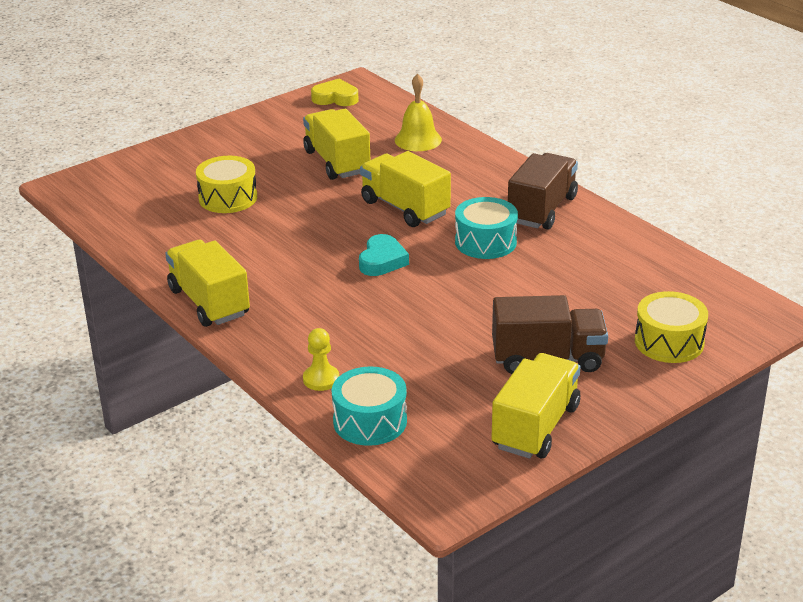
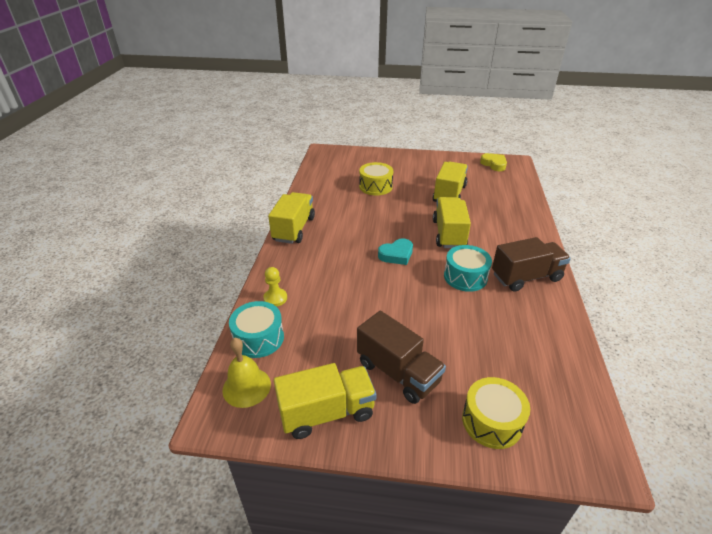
camera: 45 degrees right, 5 degrees up
(418, 140) = (507, 203): yellow bell -> yellow bell (246, 387)

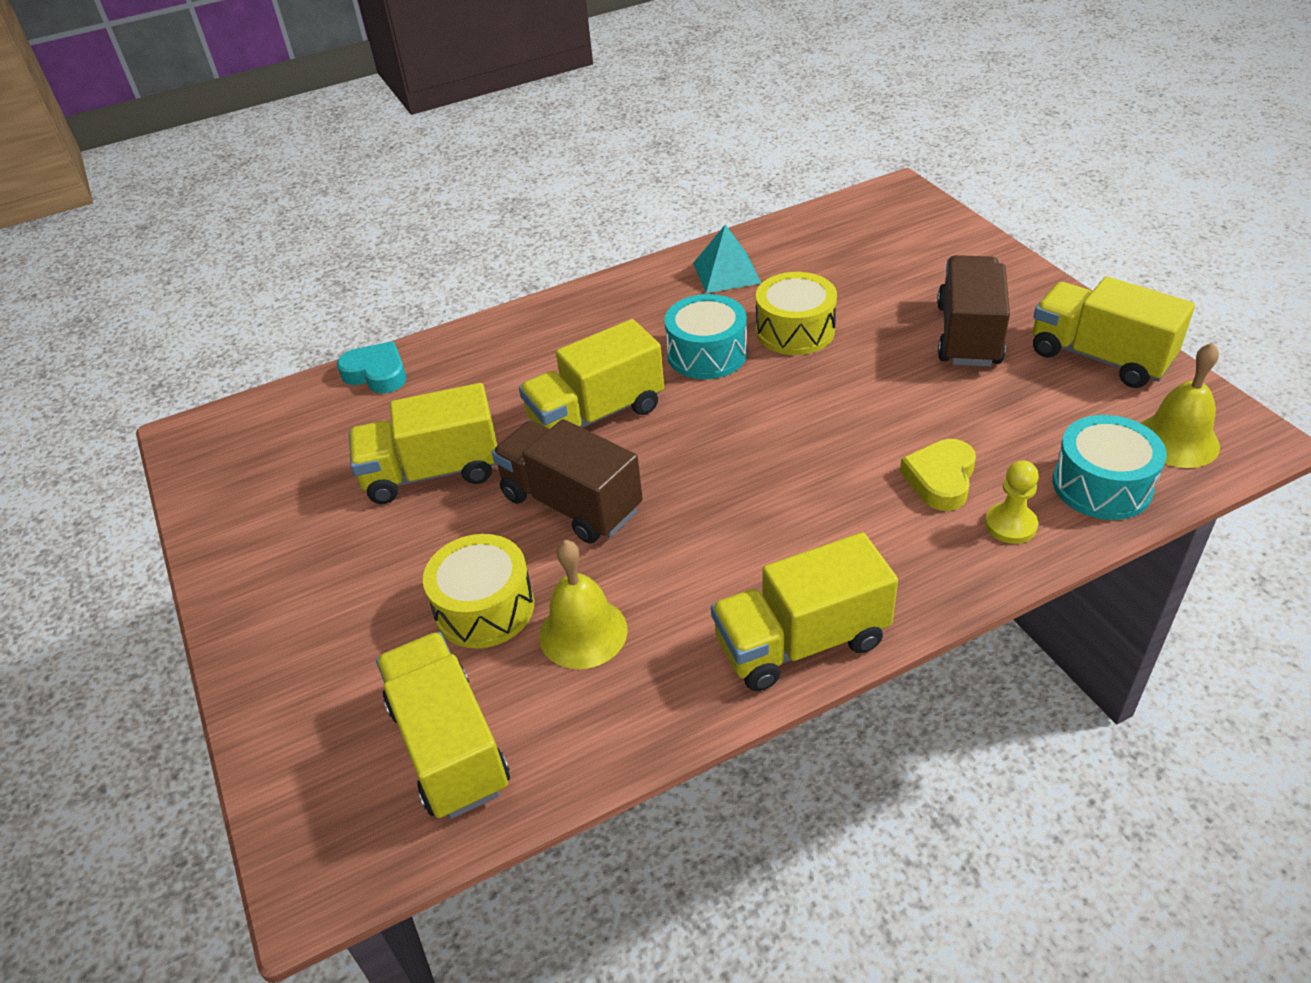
camera: 120 degrees left, 5 degrees up
(335, 170) = (449, 746): none -> yellow truck
(346, 197) = (583, 632): none -> yellow bell
(396, 255) = (728, 446): turquoise heart -> turquoise heart (377, 374)
(492, 421) = (940, 254): yellow drum -> yellow drum (795, 331)
(494, 164) = (225, 461): yellow heart -> yellow heart (940, 479)
(526, 277) = (645, 304): brown truck -> brown truck (571, 504)
(537, 316) = (726, 273): none -> turquoise pyramid

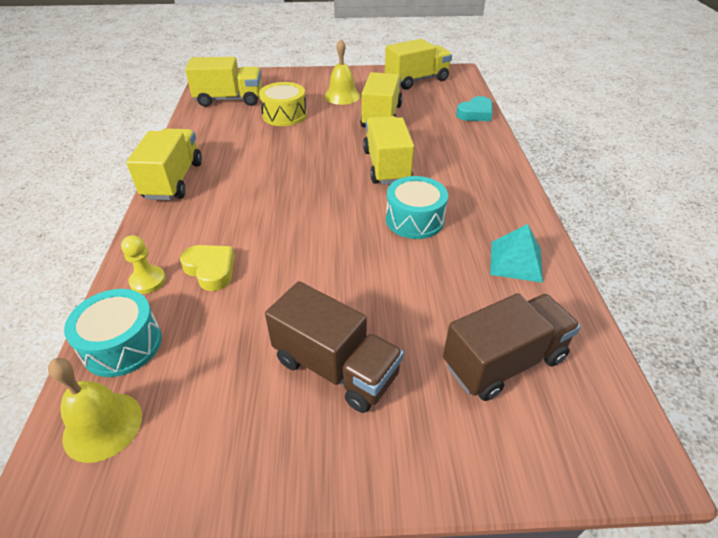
camera: 110 degrees right, 0 degrees up
(571, 504) = (324, 145): brown truck -> brown truck (503, 361)
(583, 632) = (246, 132): yellow bell -> yellow bell (342, 96)
(795, 331) = (413, 268): yellow drum -> none
(1099, 357) = (232, 447): yellow truck -> yellow truck (416, 80)

